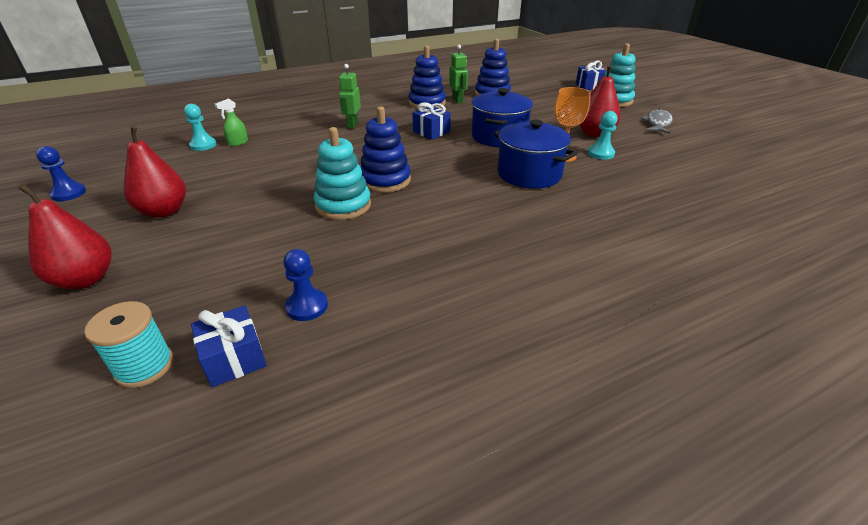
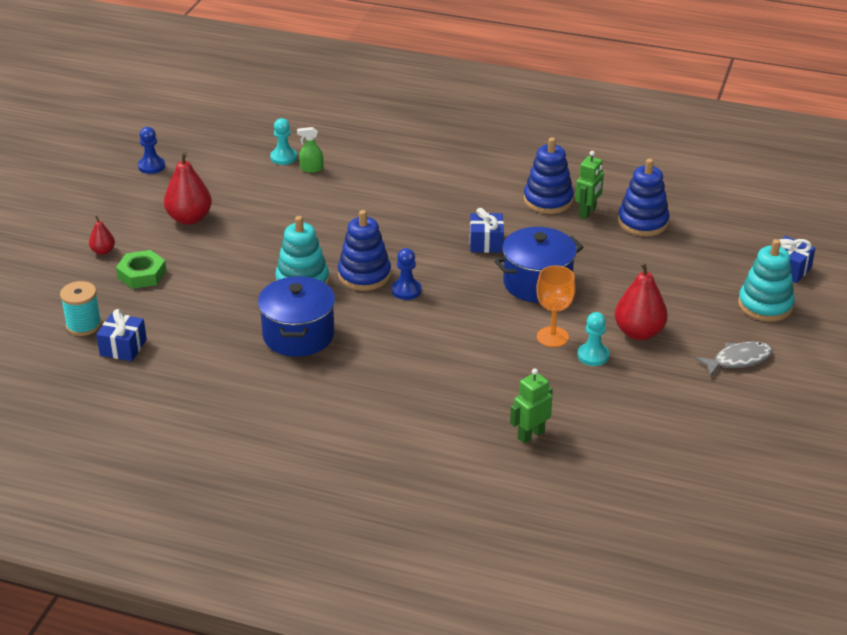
camera: 45 degrees right, 0 degrees up
(85, 279) = (103, 251): red pear -> red pear, size x0.52
(165, 276) = (142, 274): none -> green nut
(307, 306) = (188, 342): blue pawn -> blue pawn (406, 290)
(352, 125) = (431, 195): green robot -> green robot (530, 435)
(529, 174) = (485, 336): blue pot -> blue pot (298, 335)

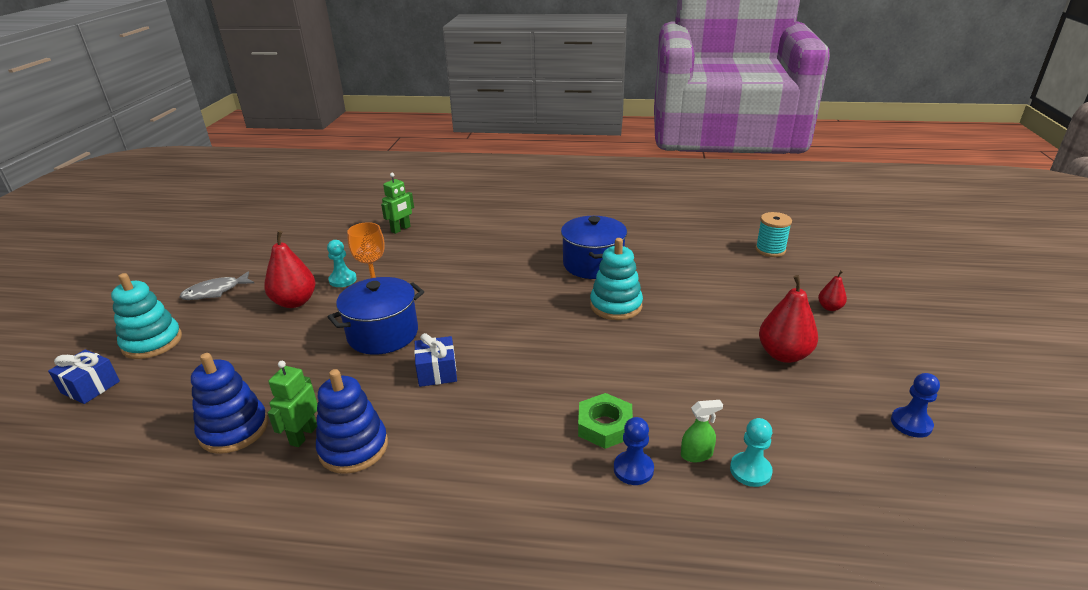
camera: 170 degrees right, 5 degrees down
(123, 347) = (723, 240): blue gift -> none
(142, 274) = (769, 292): green nut -> green nut (605, 426)
(364, 275) = (559, 319): blue stacking toy -> none
(406, 290) = (513, 310): blue pawn -> blue pawn (633, 469)

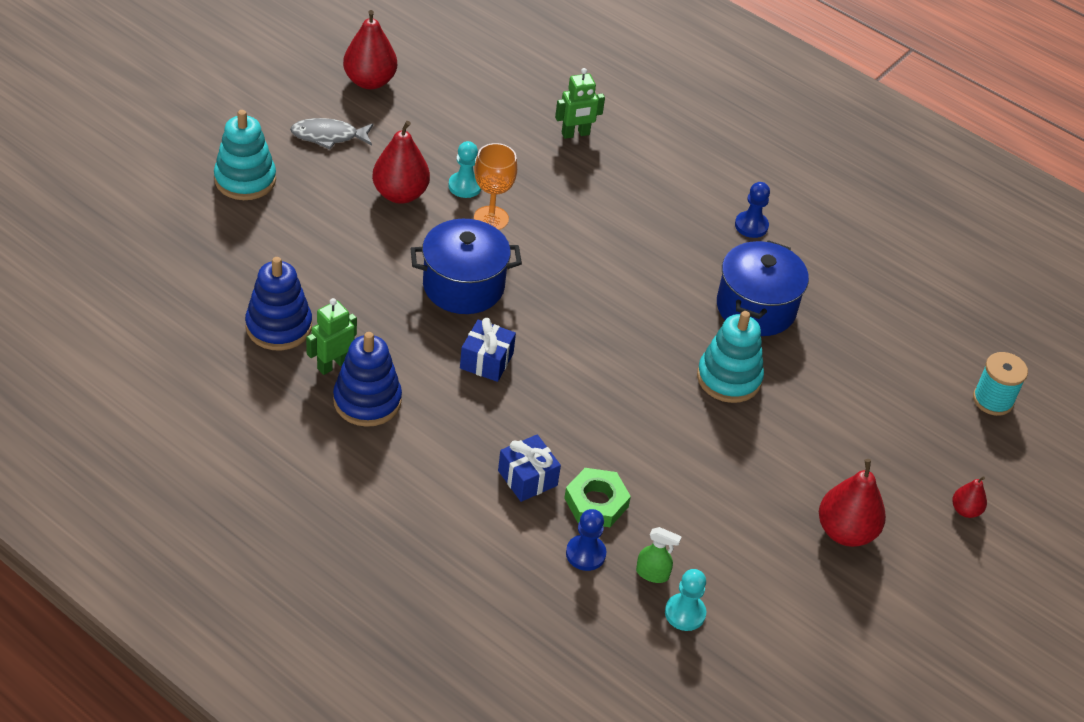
camera: 25 degrees right, 15 degrees up
(90, 387) = (177, 210): blue gift -> blue gift (527, 478)
(233, 253) = (369, 81): none -> red pear
(911, 423) = (884, 663): blue pawn -> blue pawn (751, 226)

